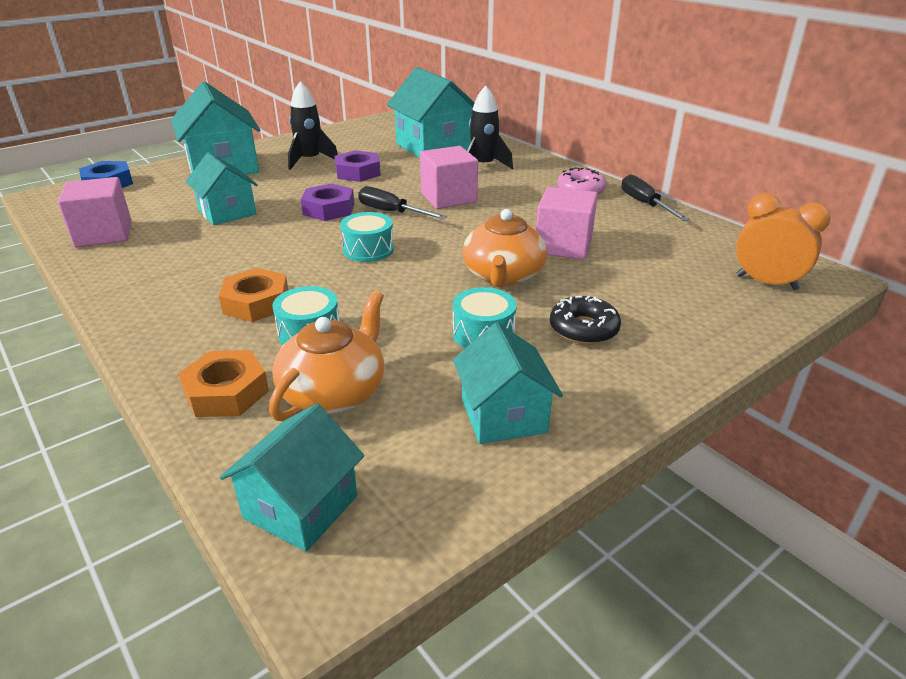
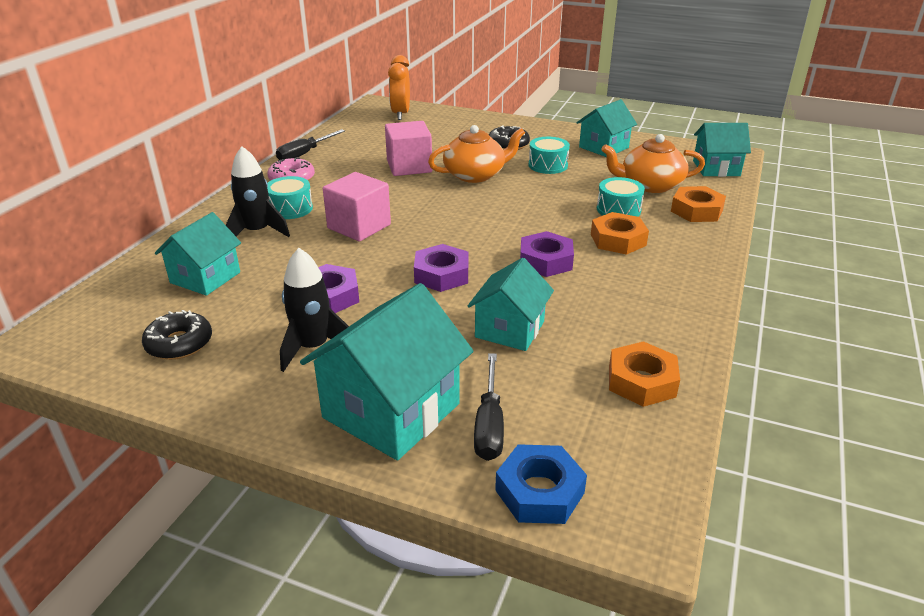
camera: 120 degrees left, 0 degrees up
(104, 234) = (641, 381): pink cube -> orange nut
(282, 253) = (545, 261): none -> purple nut
(366, 136) = (179, 343): none -> black donut
(368, 249) = (495, 228): turquoise drum -> turquoise drum (290, 208)
(391, 212) = (417, 242): black screwdriver -> black screwdriver (489, 424)
(434, 147) = (205, 277): turquoise house -> turquoise house, size x0.63

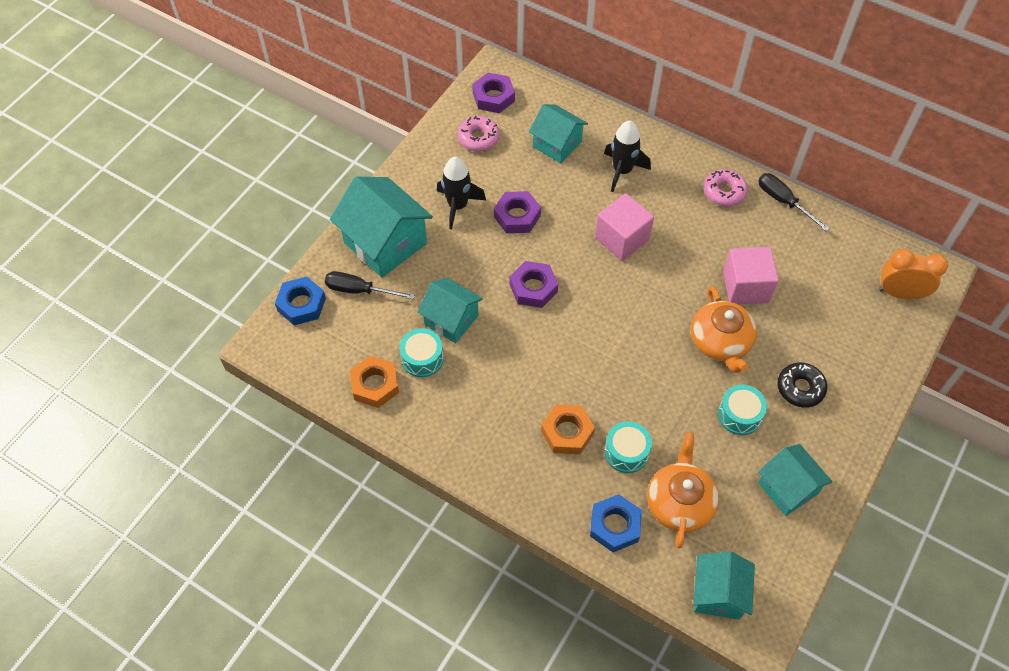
camera: 100 degrees right, 25 degrees up
(179, 343) = (478, 138): black donut -> pink donut
(290, 208) = (662, 191): turquoise drum -> turquoise drum (422, 358)
(545, 261) = (541, 365): purple nut -> purple nut (493, 97)
(696, 210) = (615, 525): orange nut -> blue nut

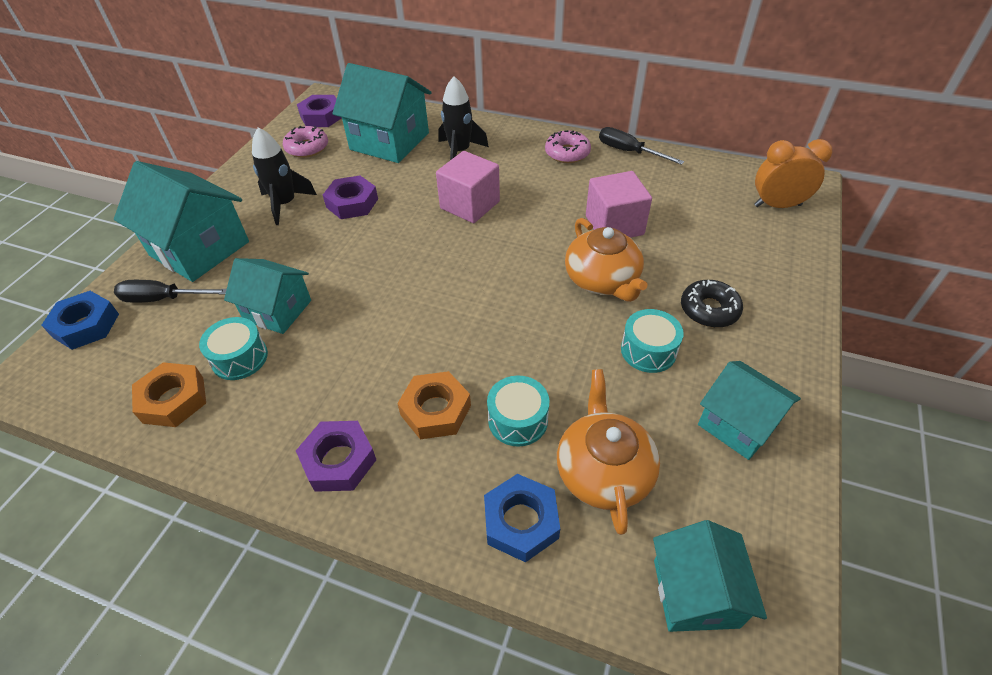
camera: 10 degrees left, 10 degrees down
(533, 288) = (376, 263): purple nut -> purple nut (339, 461)
(557, 144) = (389, 141): turquoise house -> turquoise house, size x1.58

